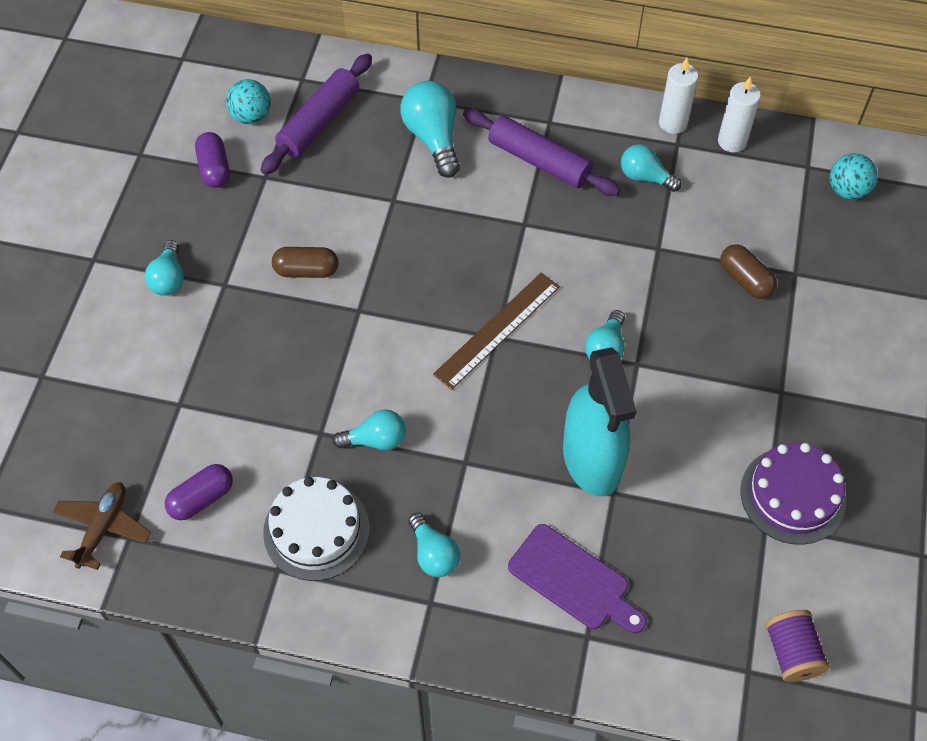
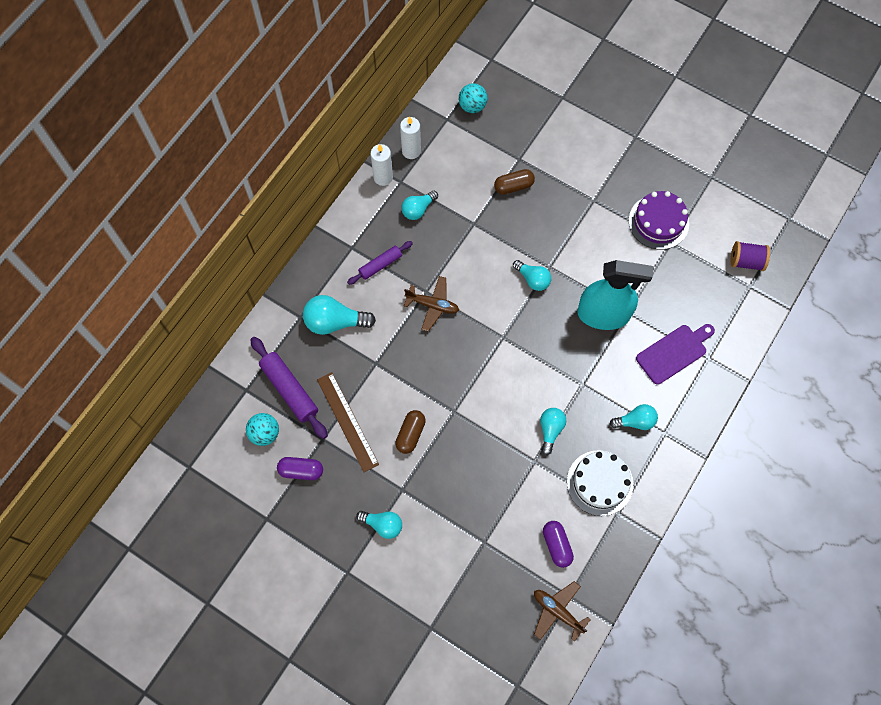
camera: 70 degrees left, 10 degrees up
(497, 330) = (498, 335): brown ruler -> brown ruler (347, 421)
(507, 238) = (432, 305): none -> brown plane
(539, 161) = (380, 265): purple rolling pin -> purple rolling pin, size x0.63

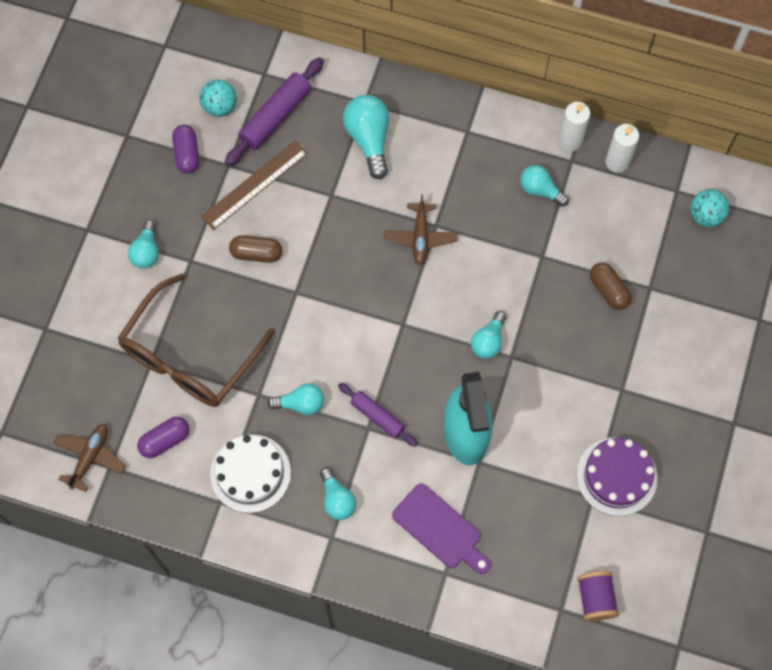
camera: 75 degrees right, 0 degrees up
(380, 265) = (454, 168): purple rolling pin -> purple rolling pin (377, 416)
(487, 509) = (189, 356): none -> brown glasses

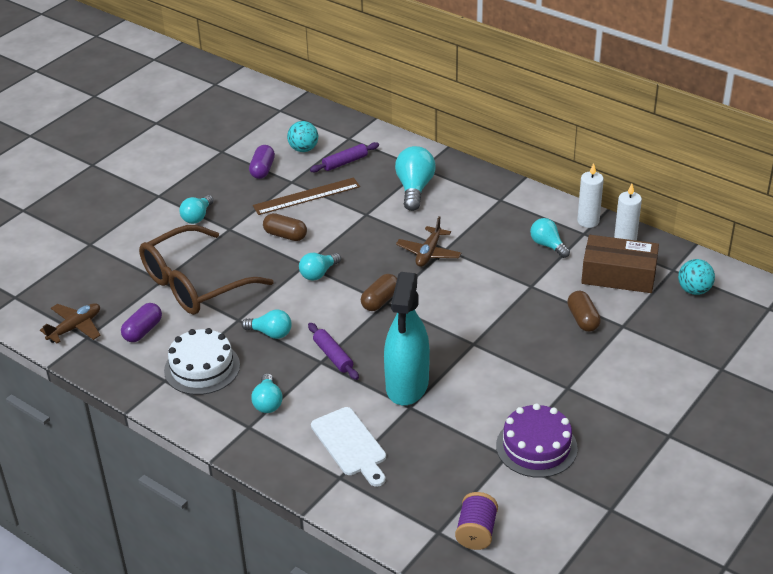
camera: 20 degrees right, 30 degrees down
(165, 440) = (143, 331): purple capsule -> purple capsule turned 45 degrees counterclockwise
(275, 116) = (345, 162): purple rolling pin -> purple rolling pin, size x0.63
(395, 323) = (380, 300): none -> brown capsule
(440, 529) = (350, 445): purple cutting board -> white cutting board
(488, 341) = (457, 329): turquoise light bulb -> turquoise light bulb (318, 273)
(625, 215) = (618, 275): none -> brown box

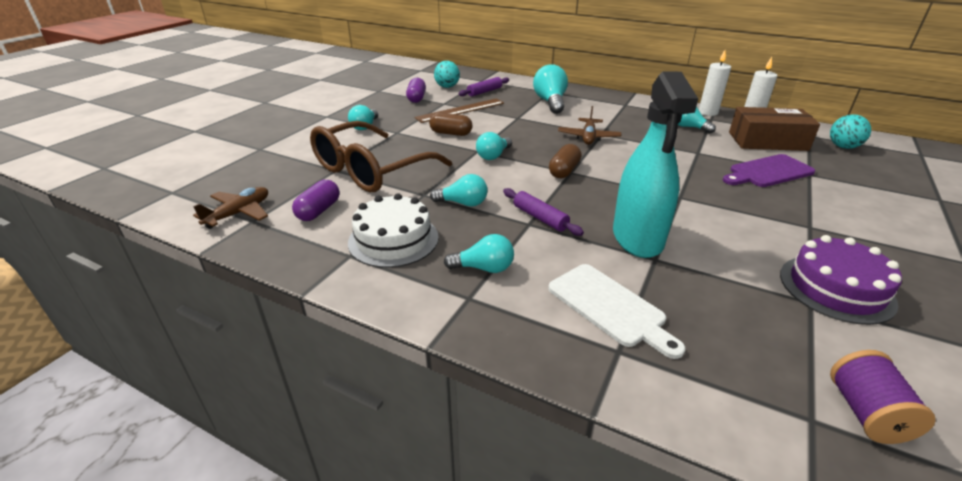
camera: 10 degrees left, 5 degrees down
(268, 402) = (484, 268): turquoise light bulb -> turquoise light bulb turned 75 degrees counterclockwise
(583, 319) = (768, 172): brown capsule -> purple cutting board

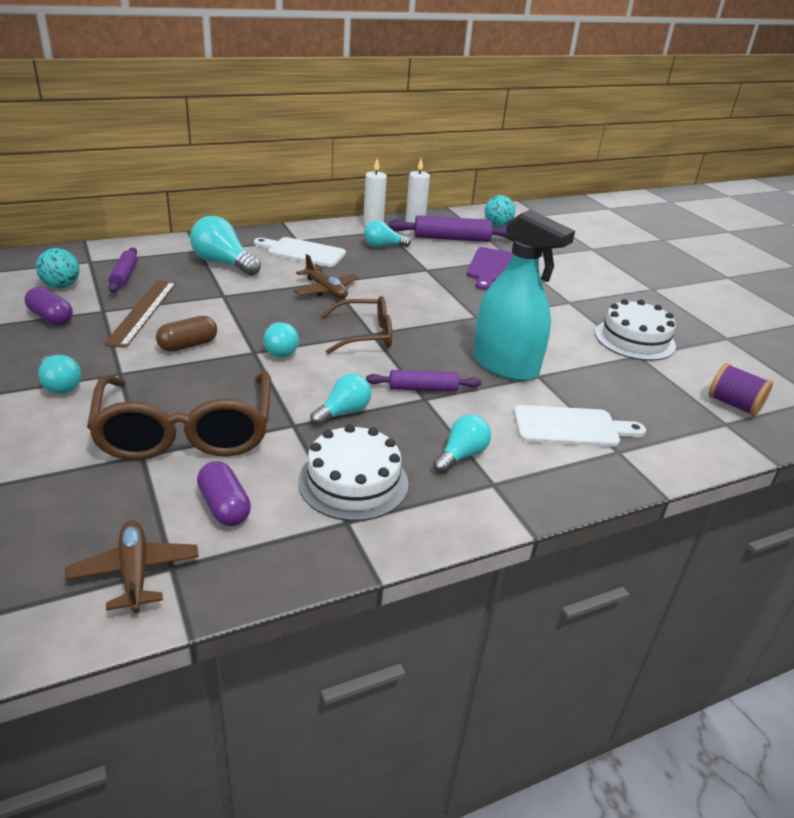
camera: 55 degrees left, 0 degrees up
(564, 171) = (365, 335): brown capsule -> brown glasses
(615, 112) = (303, 252): none -> white cutting board
(767, 141) = (451, 239): brown box -> purple rolling pin
(836, 288) = (634, 339): purple cake -> white cake

